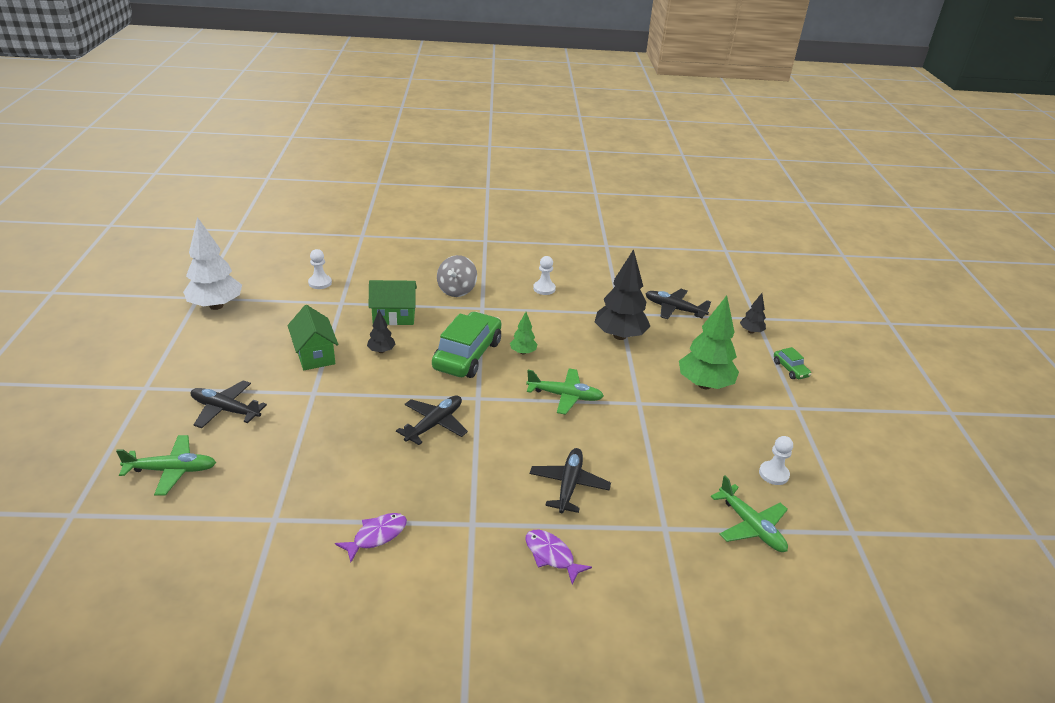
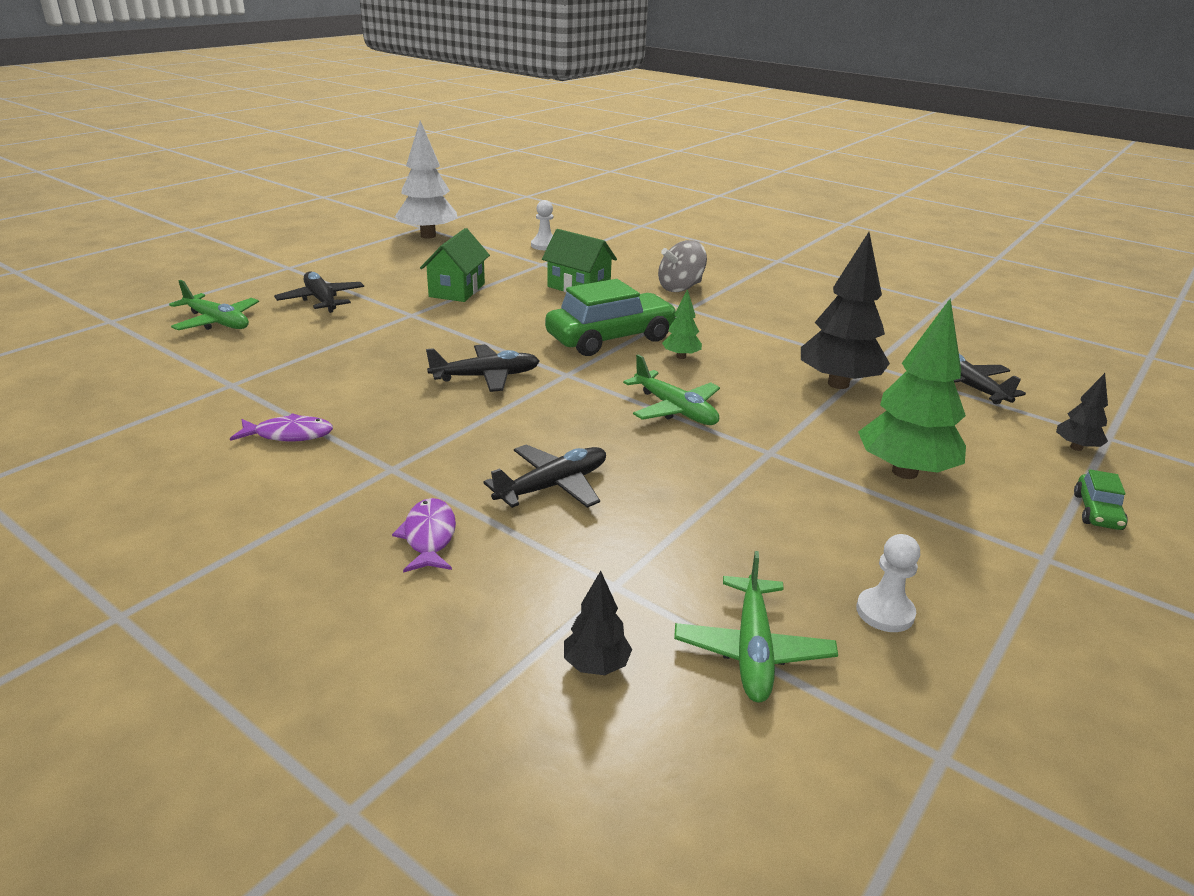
camera: 40 degrees right, 5 degrees down
(381, 351) = (524, 307): black tree -> black tree (596, 665)
(544, 289) = (793, 315): white pawn -> none

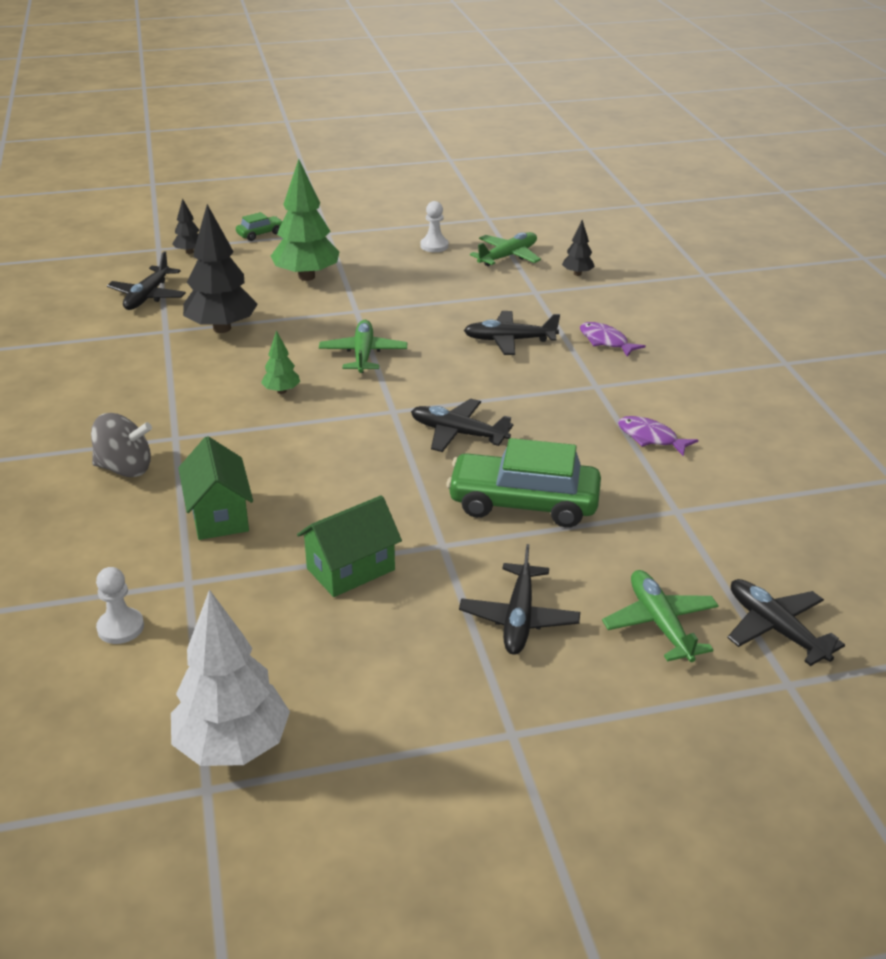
camera: 140 degrees left, 5 degrees up
(121, 341) = (775, 628): none -> black plane
(429, 537) = (605, 341): purple fish -> purple fish turned 105 degrees clockwise
(610, 338) = (303, 432): green car -> green car (523, 503)

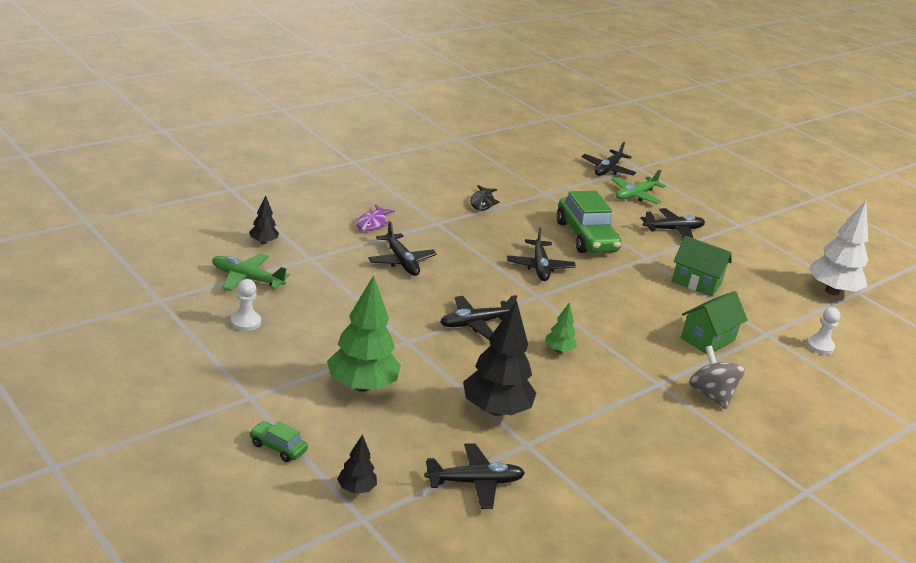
camera: 120 degrees left, 5 degrees down
(363, 354) = (475, 323): green plane -> black plane
(650, 438) = (482, 202): purple fish -> black fish

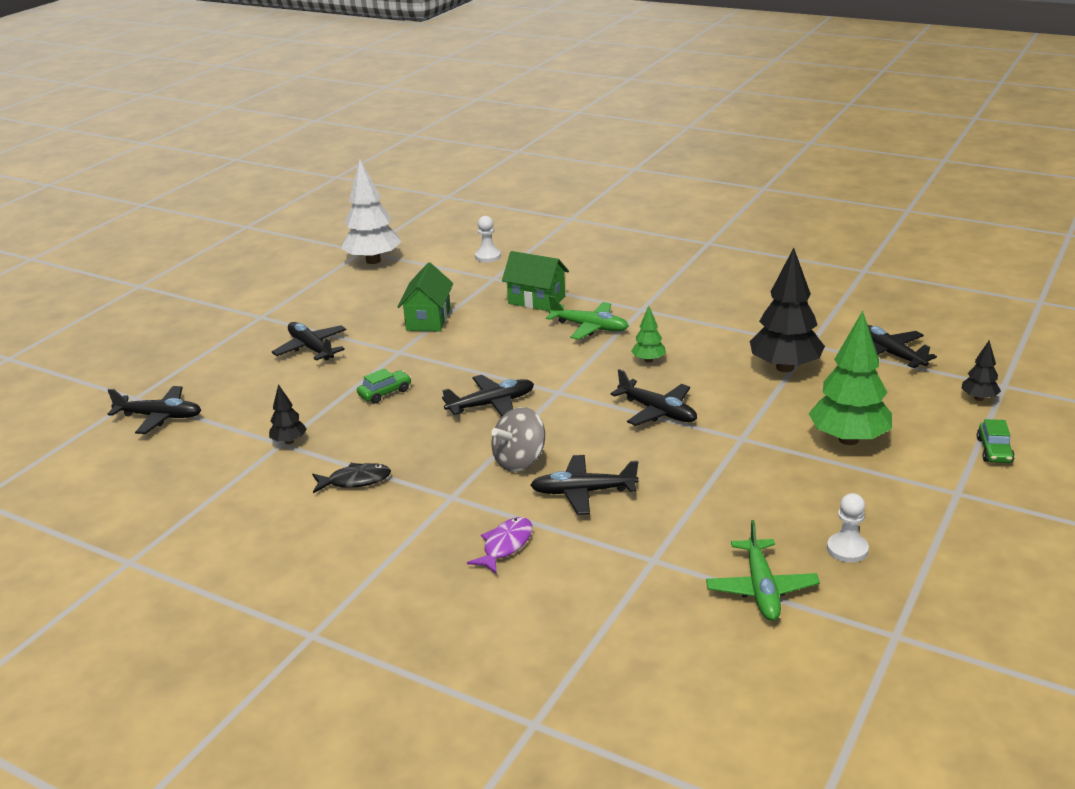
camera: 105 degrees left, 0 degrees up
(263, 242) = (658, 615): black tree -> black tree (289, 441)
(372, 223) = (505, 545): purple fish -> purple fish turned 60 degrees counterclockwise
(401, 261) = (582, 492): black plane -> black plane turned 135 degrees counterclockwise
(586, 237) = (385, 393): green car -> green car, size x0.45
(635, 195) = (231, 385): green plane -> green plane (590, 327)
(711, 394) = (628, 287): grey spinning top -> grey spinning top (520, 461)

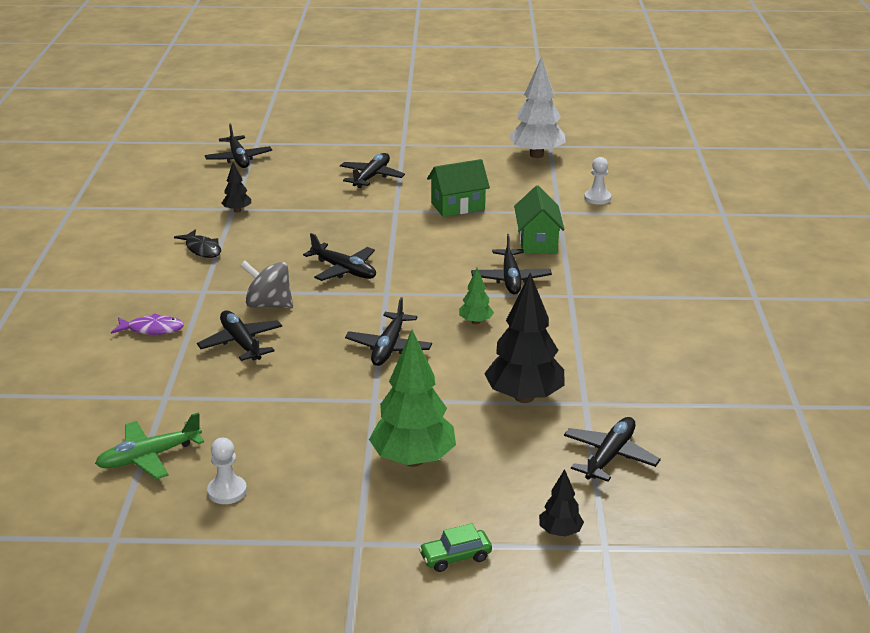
camera: 60 degrees right, 0 degrees up
(385, 393) = (328, 224): green car -> none
(590, 327) = (511, 279): green plane -> black plane

